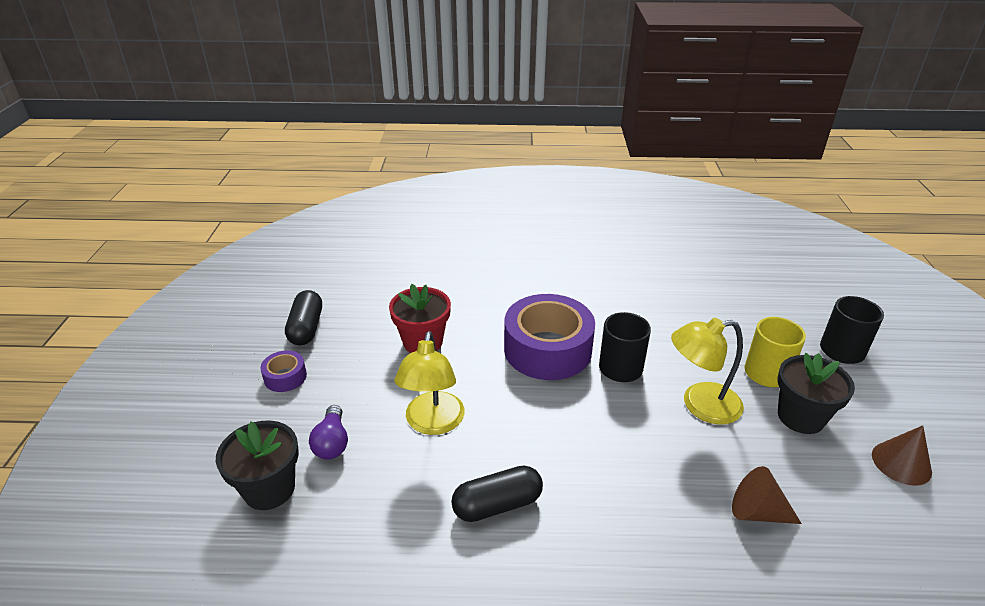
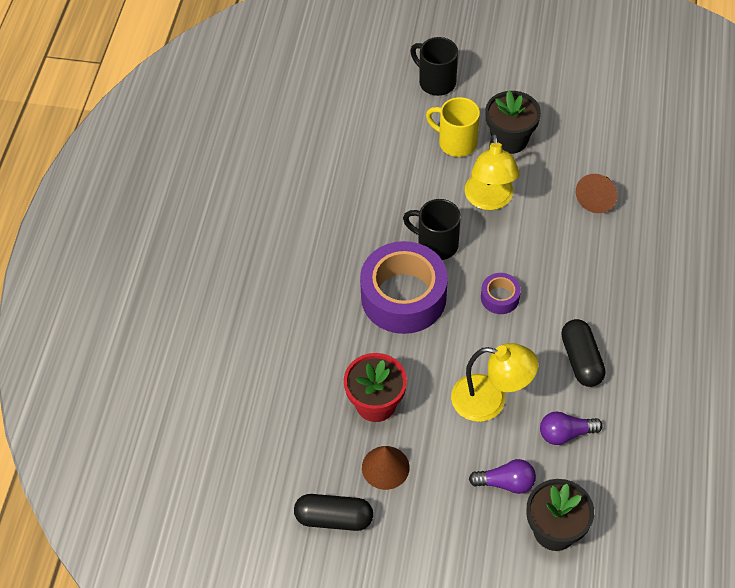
camera: 80 degrees left, 20 degrees up
(285, 377) = (412, 532): purple tape -> purple tape (500, 297)
(393, 493) = (565, 433): none -> purple light bulb
(901, 463) = (559, 100): brown cone -> brown cone (385, 467)

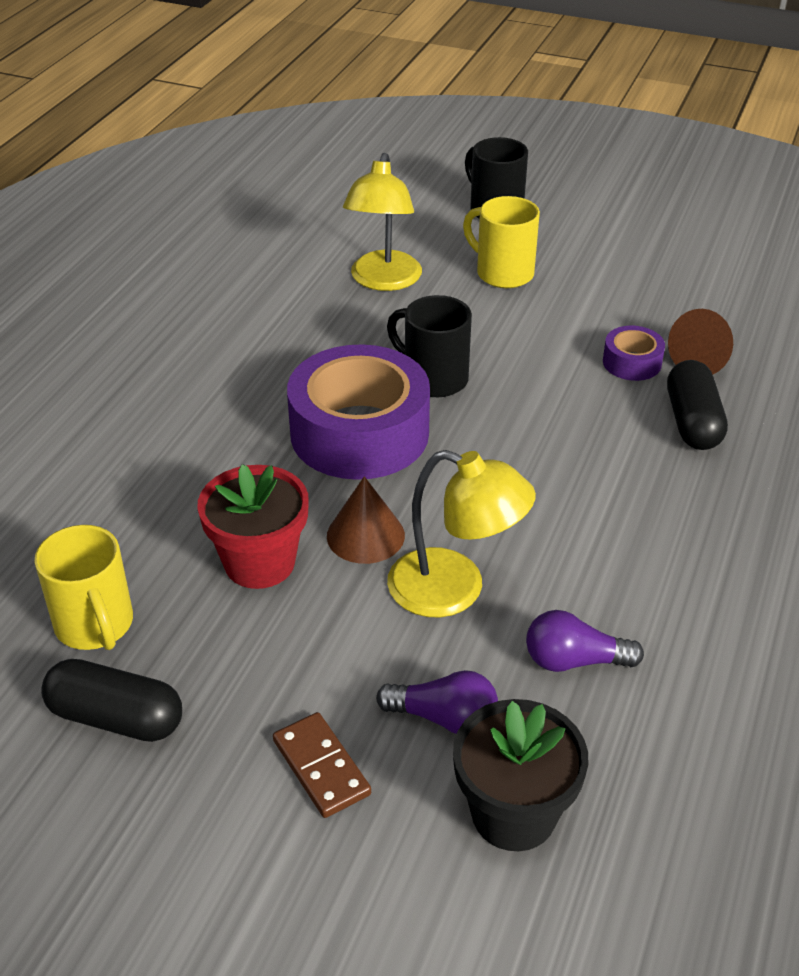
camera: 10 degrees right, 15 degrees down
(299, 464) = (95, 625): none -> yellow mug
(385, 467) = (238, 656): brown cone -> brown cone (365, 535)
(451, 524) = (321, 767): none -> brown domino
(489, 200) = (533, 340): yellow lamp -> yellow lamp (383, 281)
(500, 297) = (513, 456): purple tape -> purple tape (632, 362)
(509, 139) = (583, 280): black flower pot -> none
(581, 360) = (629, 559): black capsule -> black capsule (692, 422)

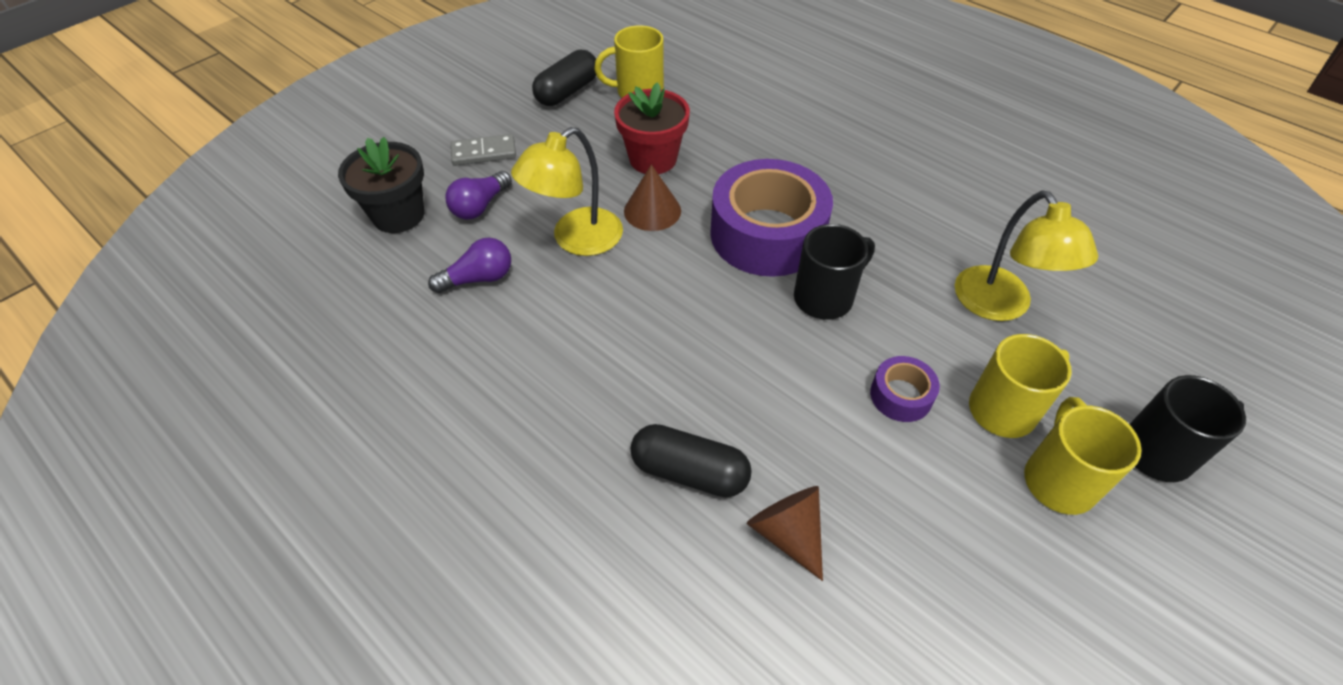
camera: 110 degrees right, 10 degrees up
(321, 767) = (484, 153): brown domino -> grey domino
(383, 281) = (1000, 306): yellow lamp -> yellow lamp turned 135 degrees counterclockwise
(552, 248) = (1058, 480): none -> yellow mug
(574, 660) = (479, 278): purple light bulb -> purple light bulb turned 45 degrees clockwise
(632, 362) = (804, 462): purple tape -> purple tape (901, 395)

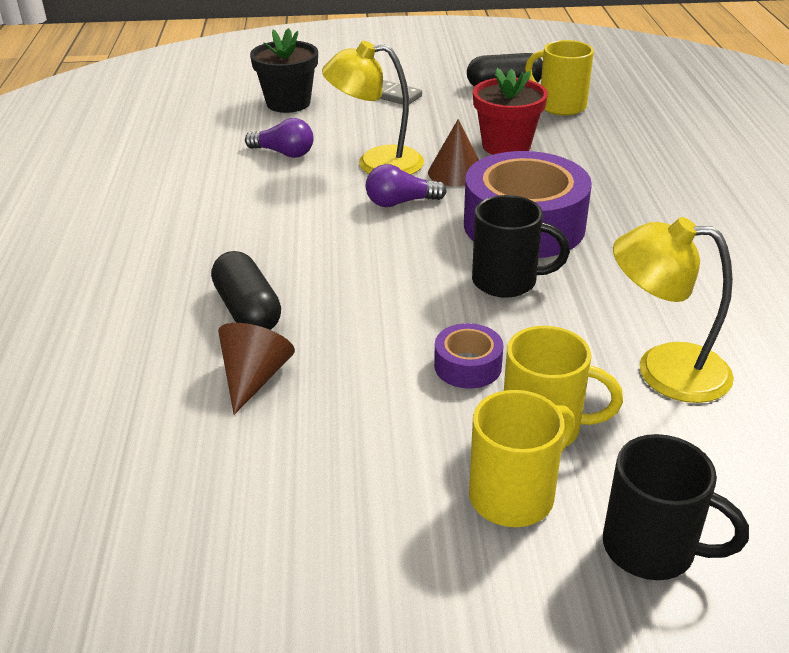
camera: 45 degrees right, 15 degrees down
(480, 206) = (343, 120): purple light bulb -> purple light bulb (400, 202)
(1000, 306) = (663, 370): yellow lamp -> yellow lamp turned 75 degrees clockwise

